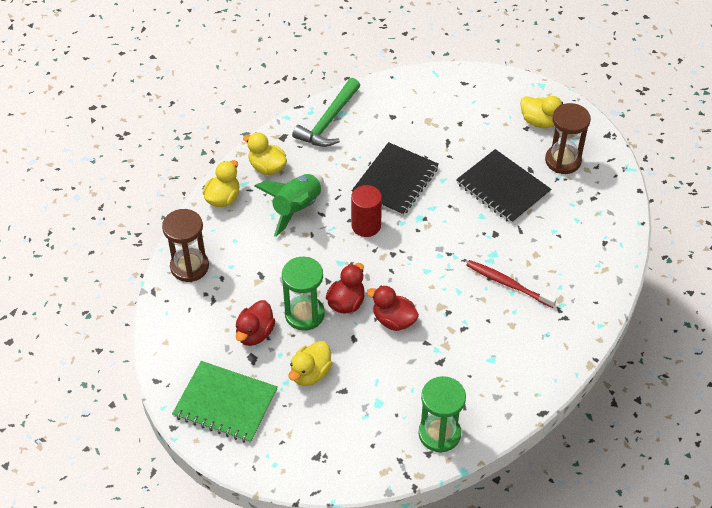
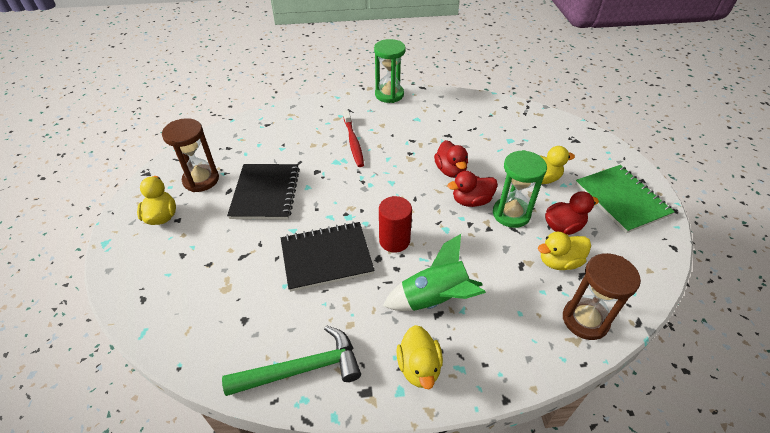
camera: 135 degrees left, 5 degrees down
(223, 198) = (496, 368): yellow duck -> yellow duck (559, 262)
(439, 434) = (489, 110): green hourglass -> green hourglass (389, 94)

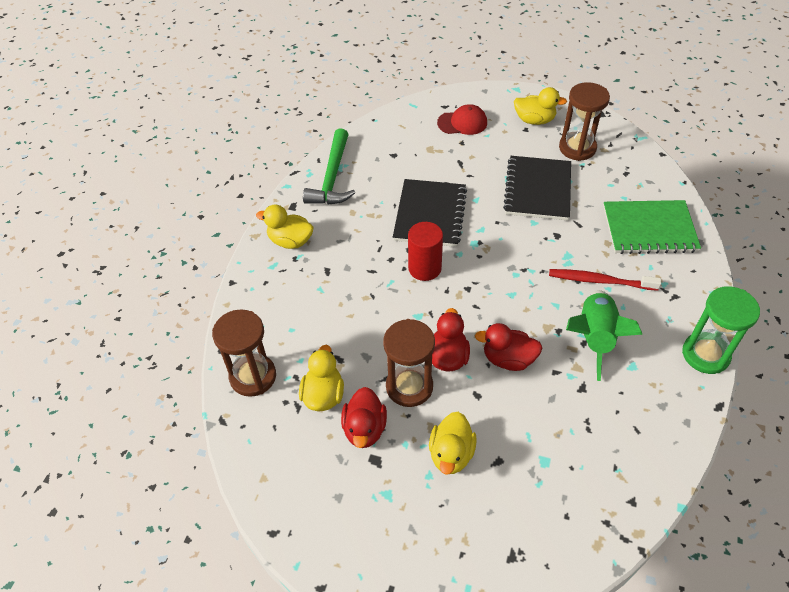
camera: 115 degrees right, 5 degrees up
(174, 273) = (462, 123): none -> red cap
(265, 193) = (538, 190): black notebook -> black notebook turned 75 degrees clockwise
(435, 299) = (342, 274): green rocket -> green rocket (594, 338)
(511, 214) = (409, 386): green hourglass -> brown hourglass
(621, 199) = (371, 530): green notebook -> green notebook (649, 229)

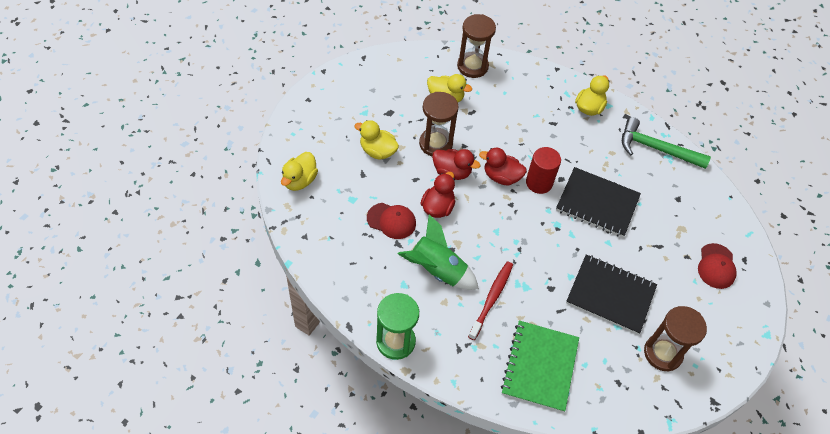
camera: 100 degrees right, 5 degrees up
(364, 429) = (412, 112): red duck -> red duck (501, 177)
(534, 120) = (712, 331): yellow duck -> yellow duck (299, 180)
(553, 404) = (391, 221): none -> red cap

